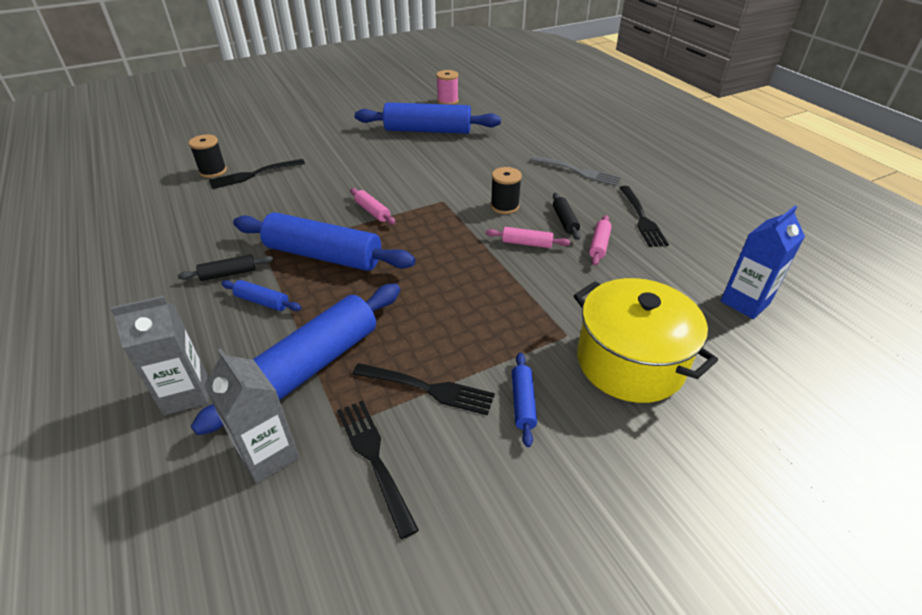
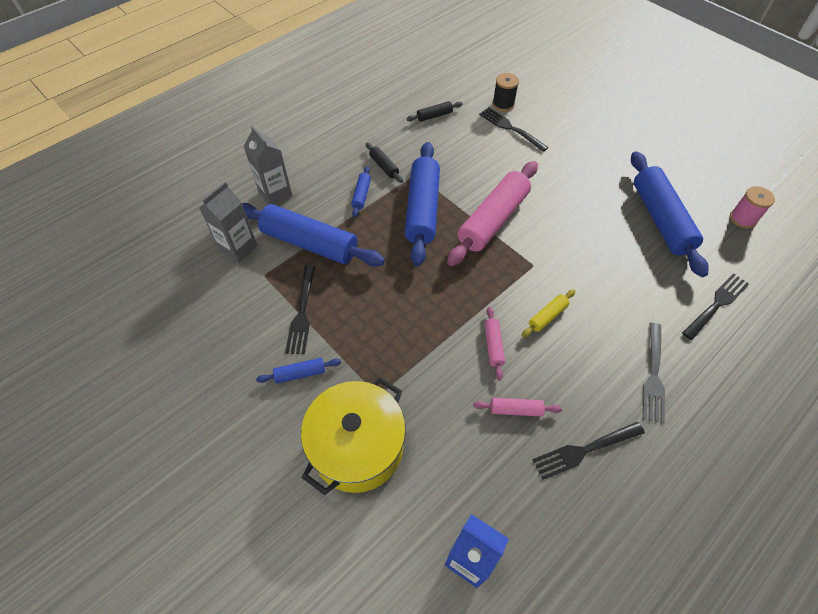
camera: 75 degrees right, 15 degrees up
(372, 211) = (493, 220): pink rolling pin -> pink rolling pin, size x2.29
(375, 460) = (241, 300): black fork -> black fork (716, 305)
(504, 206) = (547, 316): black spool -> yellow rolling pin
(565, 221) = (545, 373): black rolling pin -> black rolling pin (434, 116)

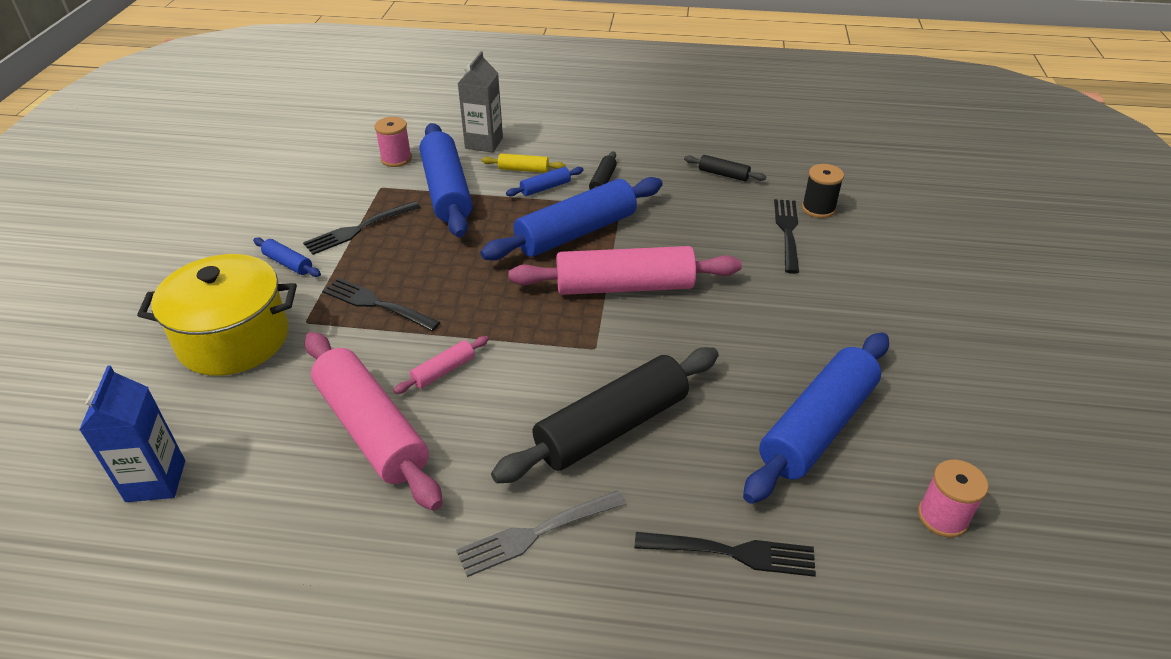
camera: 50 degrees right, 15 degrees down
(238, 248) = (396, 159): grey carton -> pink spool
(516, 410) = (371, 429): pink rolling pin -> pink rolling pin, size x2.29
(547, 316) = (530, 394): yellow rolling pin -> yellow rolling pin (523, 169)
(585, 450) = (364, 515): black fork -> black fork (377, 304)
(601, 296) = (612, 427): none -> black rolling pin

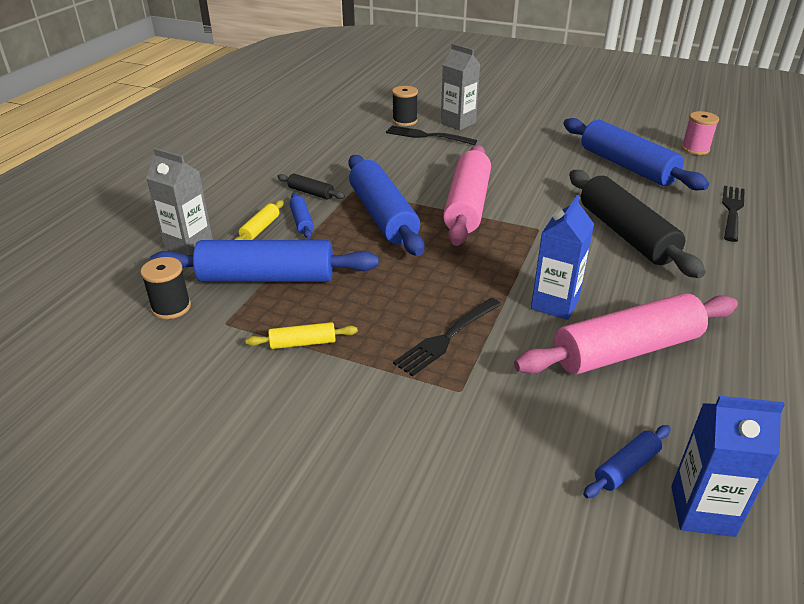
camera: 75 degrees left, 5 degrees down
(234, 339) = (476, 451): yellow pot -> none
(288, 263) = (344, 404): blue rolling pin -> blue rolling pin (626, 468)
(360, 228) = (303, 343): black fork -> yellow rolling pin
(396, 159) = (171, 307): pink spool -> black spool
(443, 371) = (555, 304): pink rolling pin -> blue carton
(537, 533) = (729, 277): grey fork -> none
(723, 174) = (338, 143): black rolling pin -> none
(846, 251) = (458, 123): none -> grey carton

